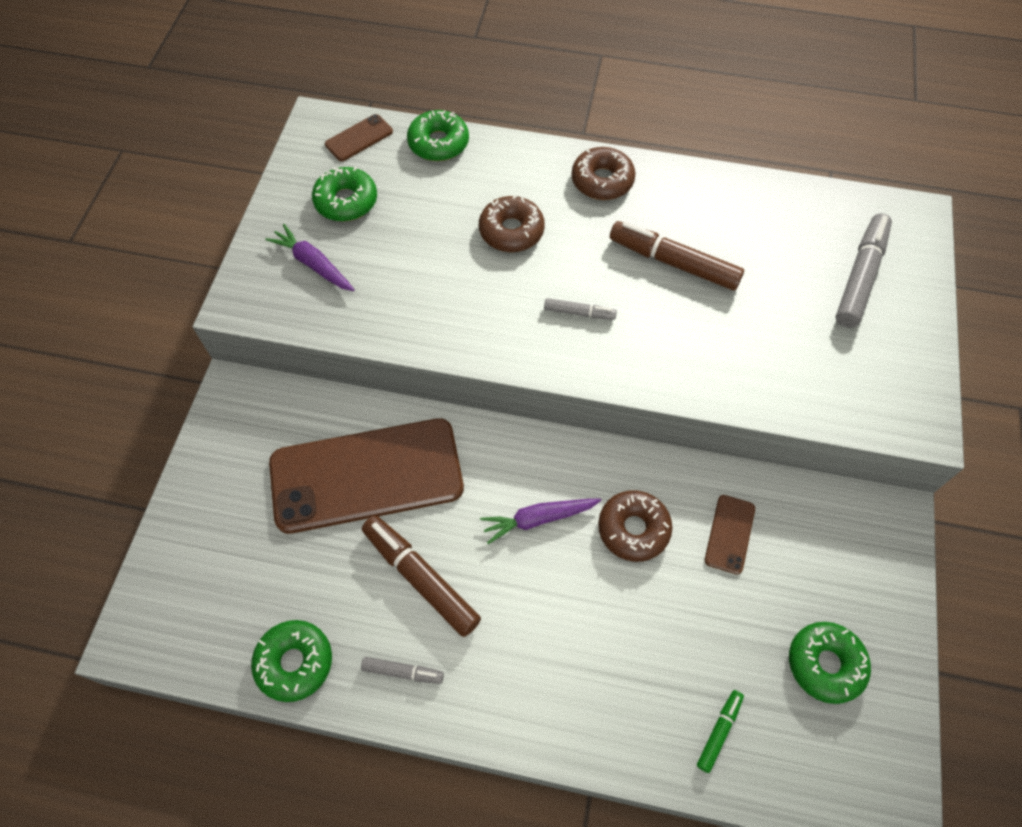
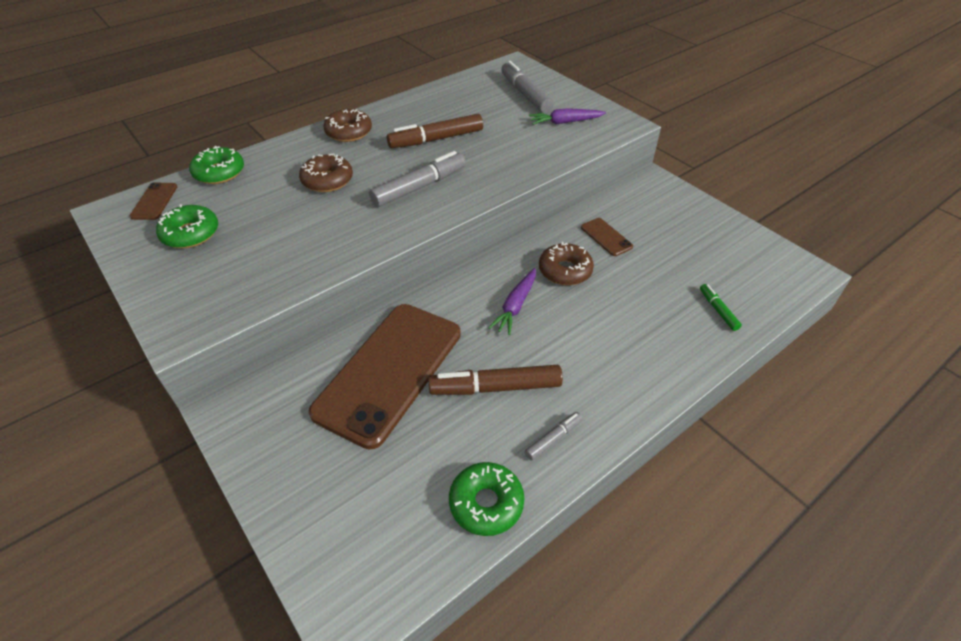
camera: 50 degrees left, 15 degrees down
(314, 264) = (212, 276): purple carrot -> purple carrot (565, 122)
(579, 313) = (419, 187): grey marker -> grey marker, size x1.96
(825, 664) = (711, 249): green donut -> none

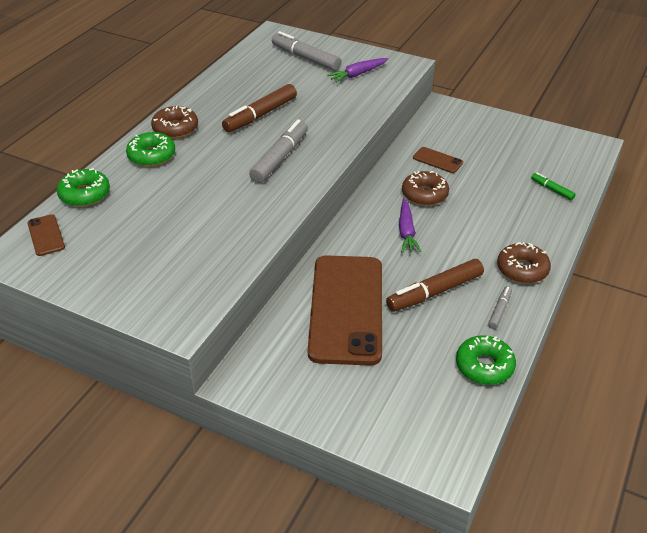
camera: 25 degrees left, 5 degrees down
(190, 234) = (110, 251): green donut -> green donut (151, 156)
(327, 180) = (194, 174): brown donut -> brown donut (522, 269)

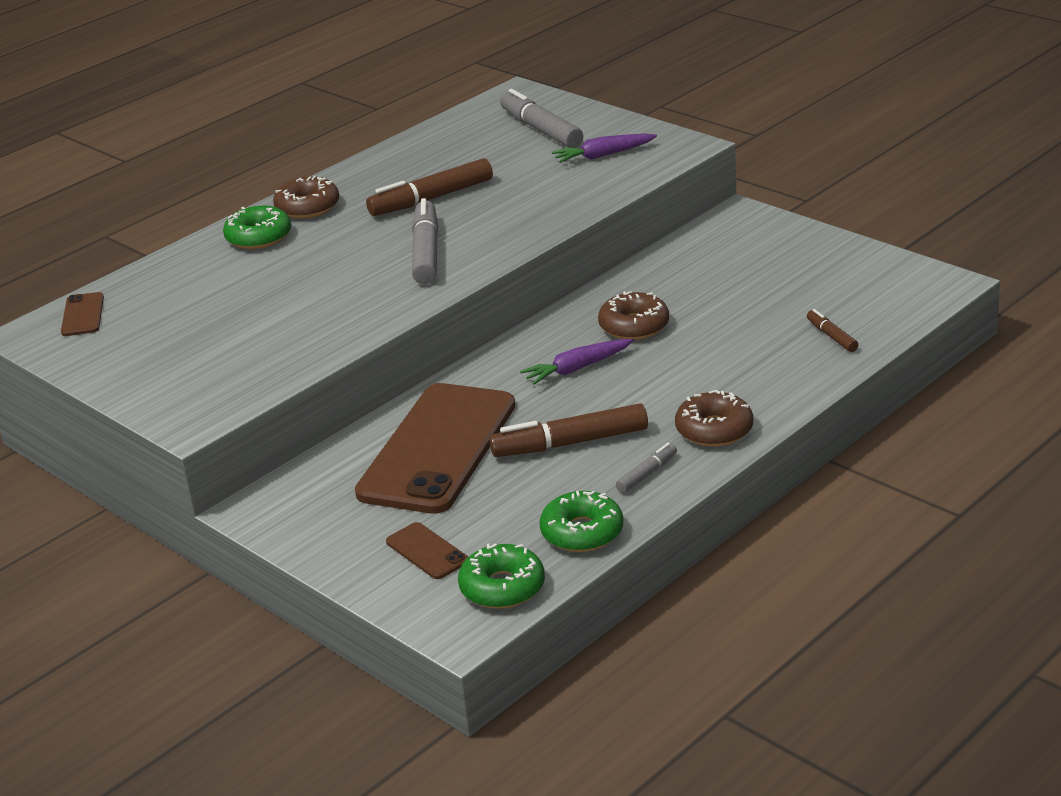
camera: 20 degrees right, 10 degrees down
(85, 194) = (152, 274): green donut -> green donut (502, 587)
(280, 158) = (426, 252): grey marker -> grey marker turned 45 degrees counterclockwise
(406, 231) = (578, 368): purple carrot -> purple carrot turned 45 degrees clockwise
(437, 160) = (682, 285): brown phone -> brown phone (427, 551)
(552, 189) = (831, 336): green marker -> brown marker

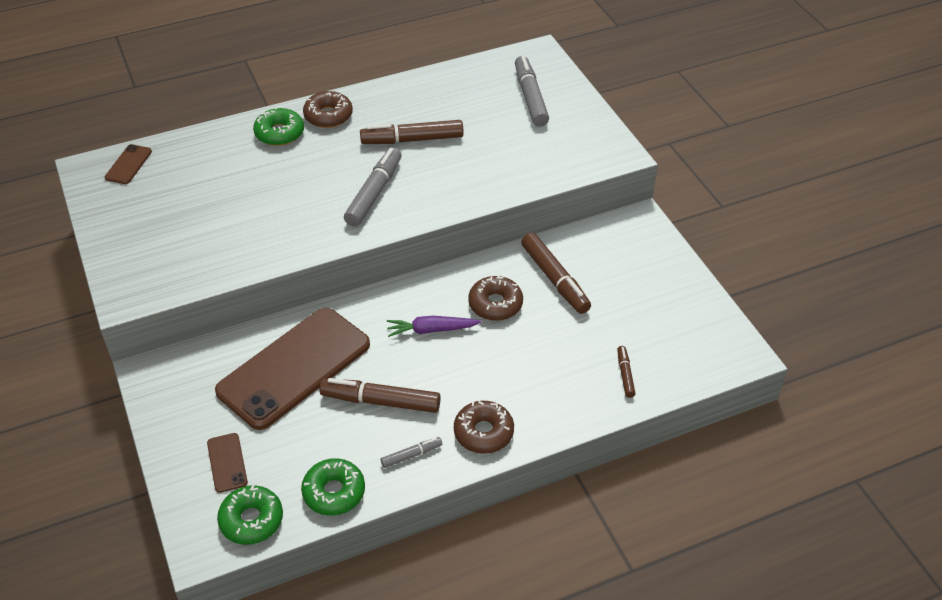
camera: 20 degrees right, 15 degrees up
(604, 155) = (556, 141): purple carrot -> none
(684, 287) = (555, 279): none -> brown marker

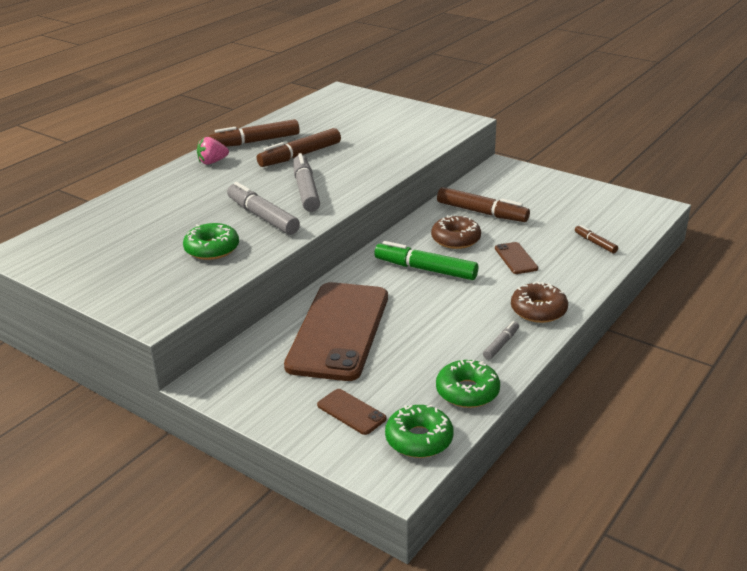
camera: 30 degrees left, 15 degrees down
(128, 164) = (55, 238): brown phone -> brown phone (516, 258)
(279, 133) = (181, 182): green donut -> green donut (212, 249)
(328, 116) = (212, 162): brown donut -> pink strawberry
(380, 401) = (436, 323): brown marker -> brown marker (255, 141)
(432, 330) = (425, 269): purple carrot -> green marker
(530, 97) = (363, 112): grey marker -> grey marker (262, 216)

